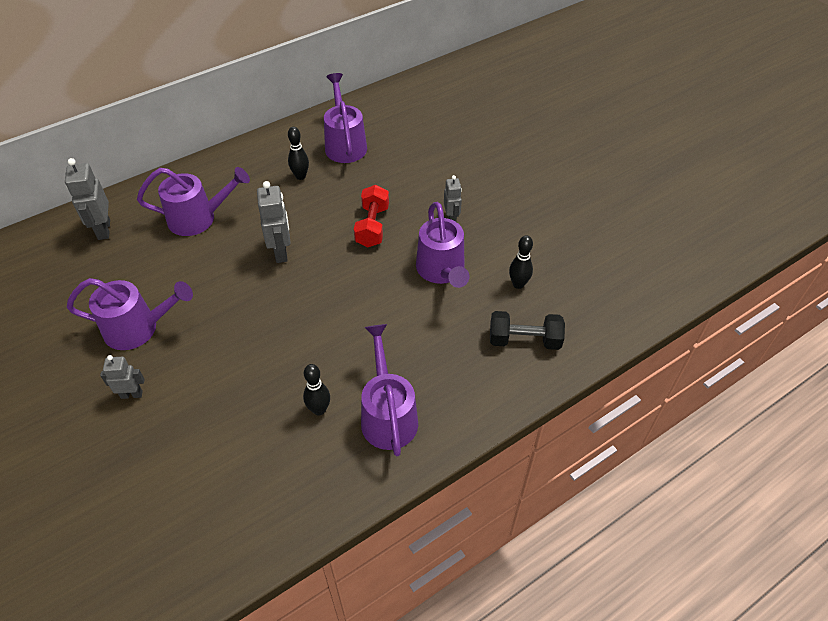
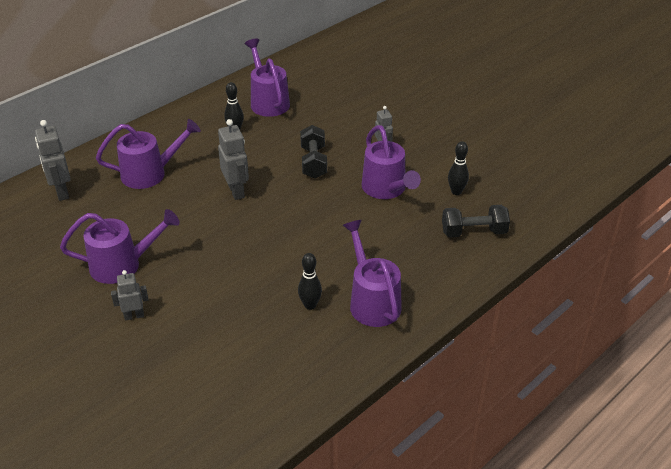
camera: 10 degrees left, 10 degrees down
(372, 226) = (313, 162): red dumbbell -> black dumbbell

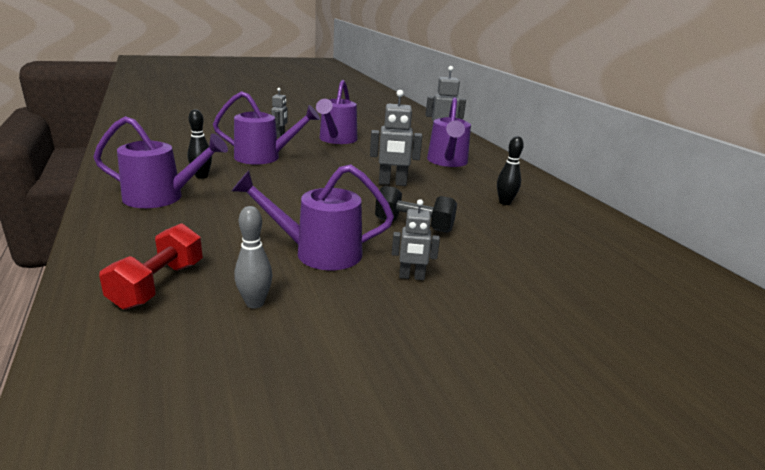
camera: 110 degrees right, 15 degrees down
(268, 101) = (569, 231): purple watering can -> purple watering can (264, 157)
(456, 192) = (255, 303): black bowling pin -> grey bowling pin
(473, 232) = (158, 285): black dumbbell -> red dumbbell

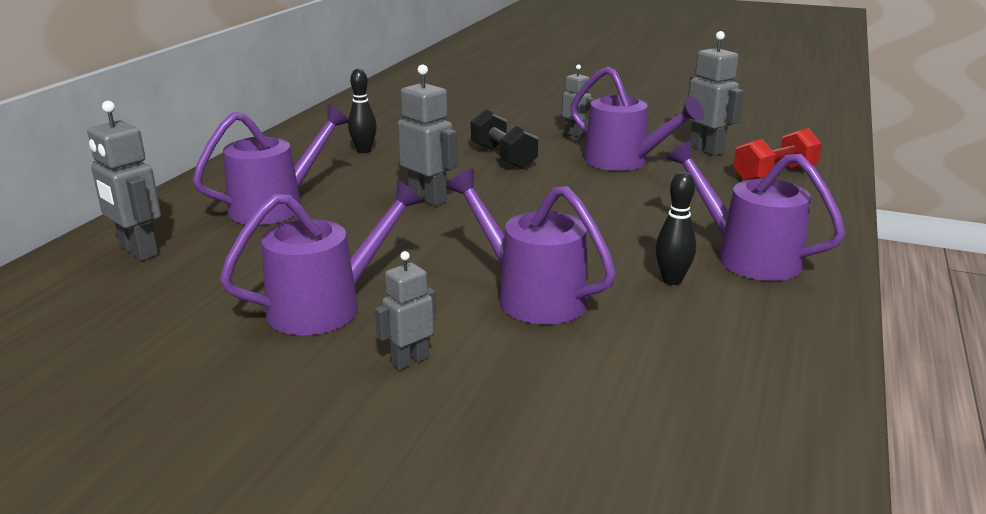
camera: 135 degrees left, 0 degrees up
(255, 303) = (706, 149): grey bowling pin -> grey robot

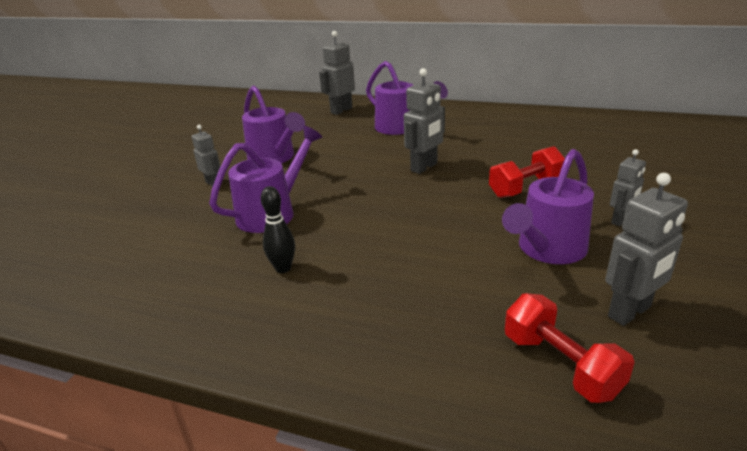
camera: 90 degrees right, 5 degrees up
(364, 150) = (511, 137): black bowling pin -> none
(503, 157) = (525, 188): black dumbbell -> red dumbbell
(746, 256) = (321, 312): purple watering can -> none

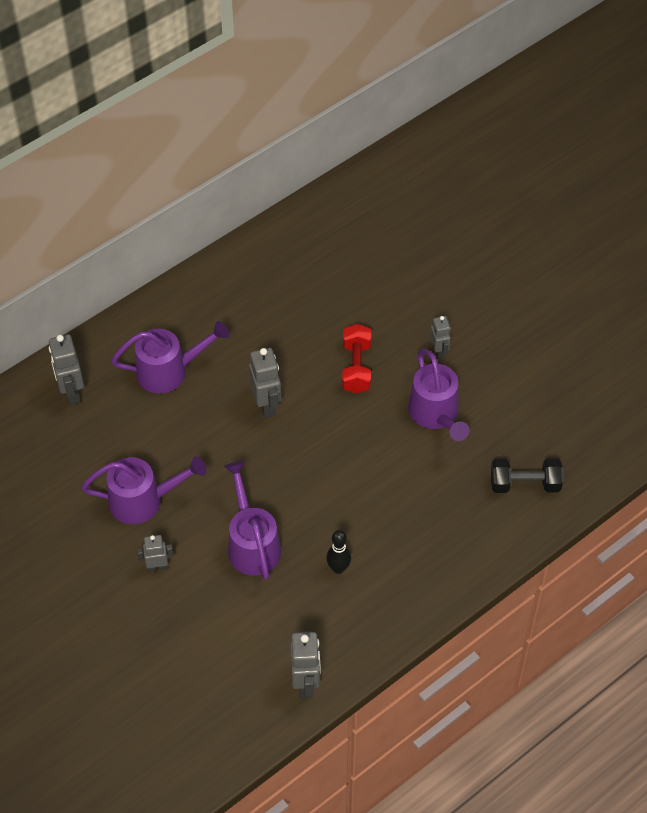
camera: 60 degrees left, 25 degrees up
(560, 365) = (525, 484): red dumbbell -> black dumbbell
(630, 312) = (514, 424): grey robot -> grey robot (306, 683)

